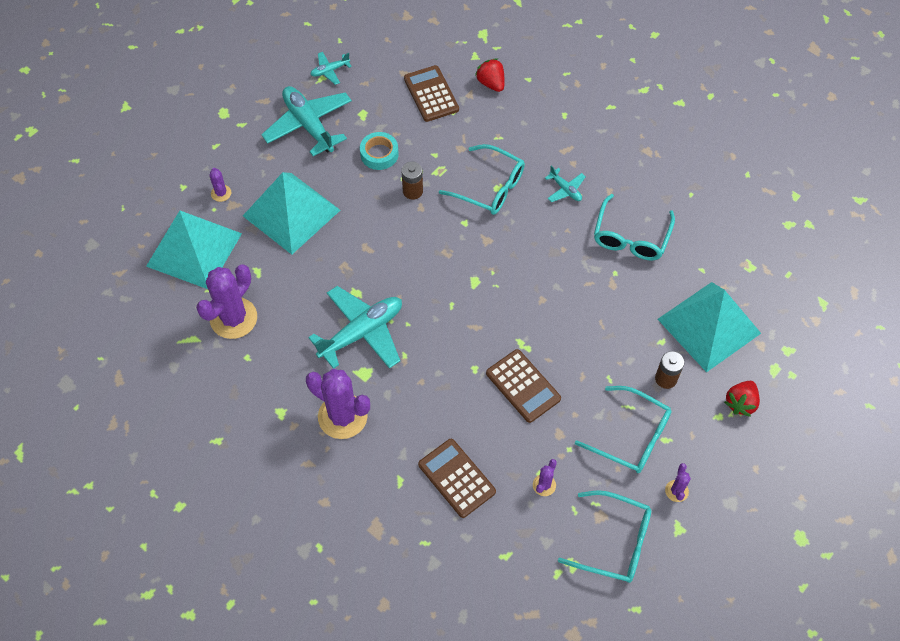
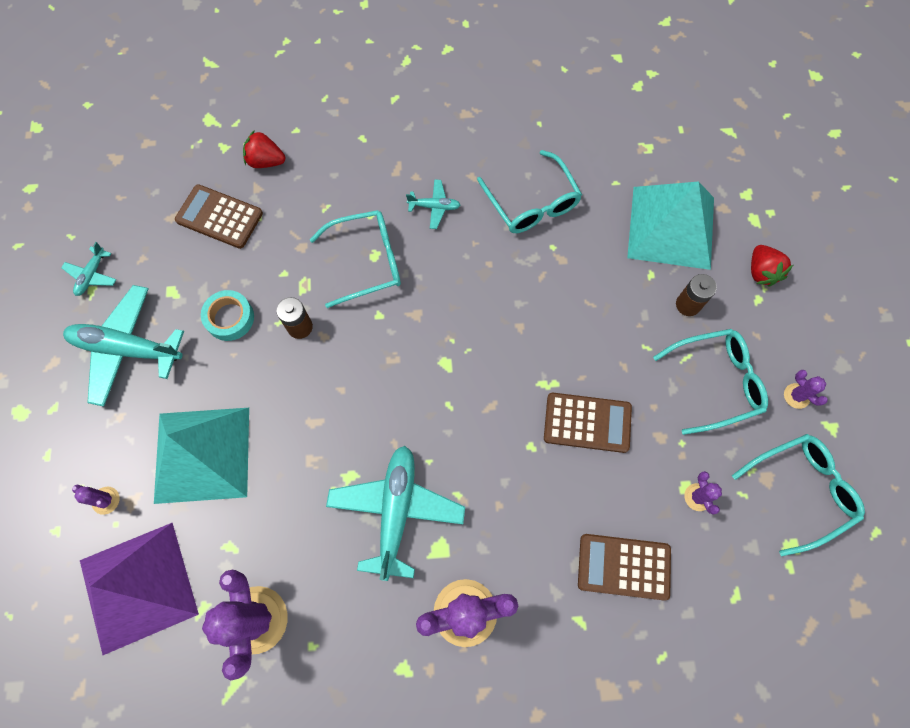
camera: 45 degrees left, 10 degrees up
(194, 249) = (138, 586): turquoise pyramid -> purple pyramid

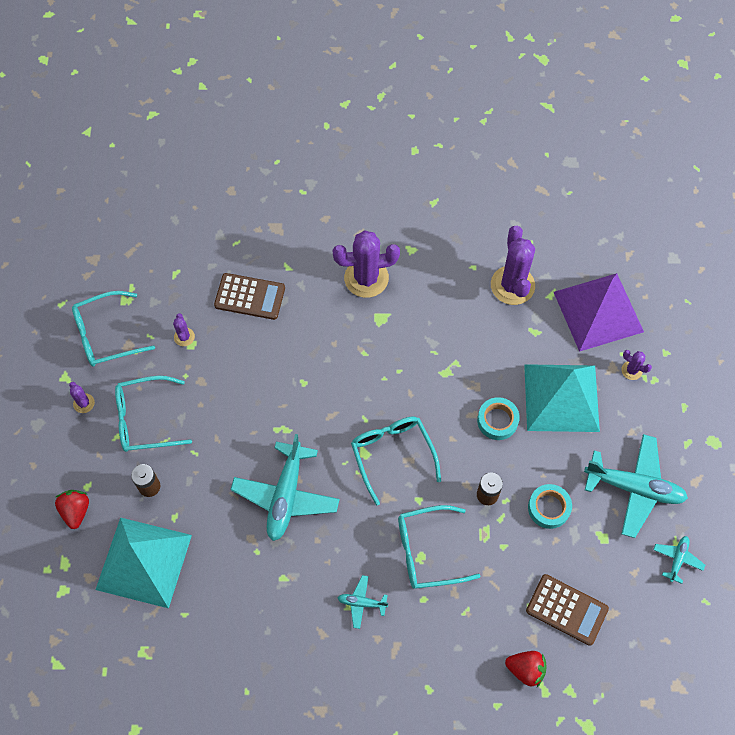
camera: 175 degrees left, 5 degrees down
(285, 417) = (497, 420): none -> turquoise tape
(396, 511) = (411, 345): turquoise plane -> turquoise plane (286, 496)
(532, 203) = (268, 598): turquoise glasses -> turquoise glasses (392, 454)
(587, 423) = (256, 396): brown calculator -> none

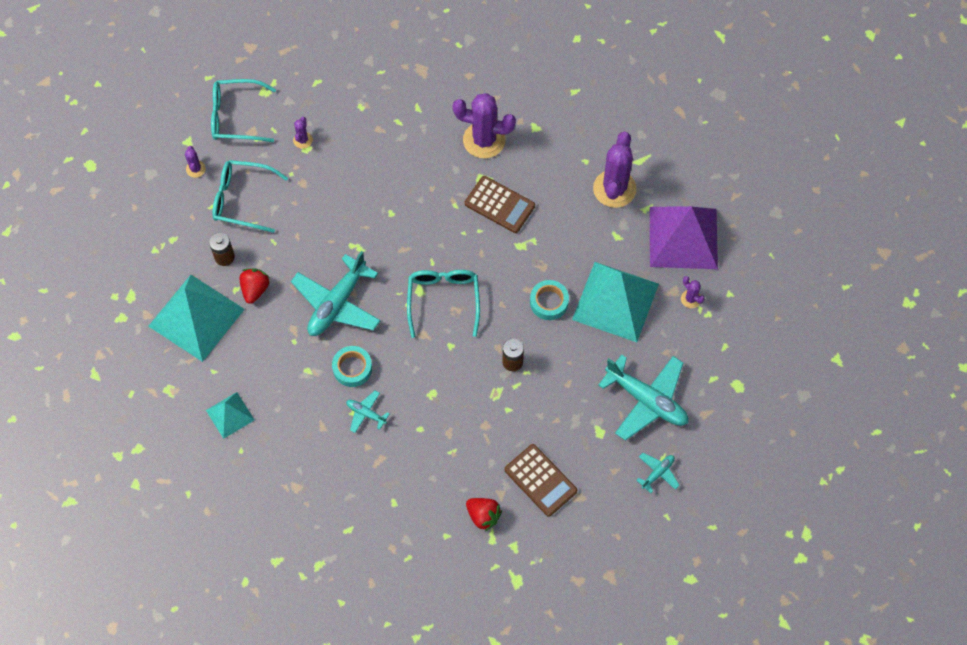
camera: 20 degrees right, 0 degrees up
(76, 511) = (156, 256): red strawberry -> red strawberry (255, 289)
(220, 656) = (230, 415): none -> turquoise pyramid
(250, 297) = (373, 123): brown calculator -> brown calculator (499, 205)
(427, 551) = (440, 391): turquoise glasses -> none
(548, 508) = (562, 391): turquoise tape -> turquoise tape (352, 368)

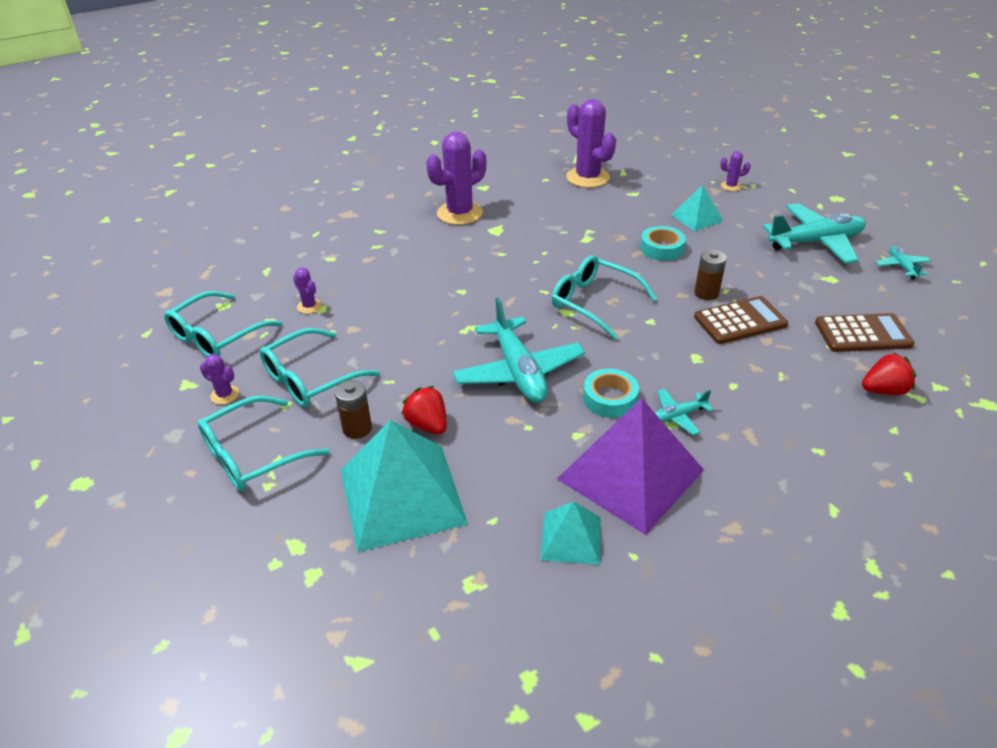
camera: 50 degrees left, 25 degrees down
(167, 224) = (252, 455): none -> turquoise glasses
(499, 205) = (532, 232): brown calculator -> brown calculator (740, 321)
(615, 301) = (696, 217): turquoise pyramid -> turquoise pyramid, size x0.51
(683, 237) = (669, 168): purple pyramid -> purple pyramid (630, 474)

